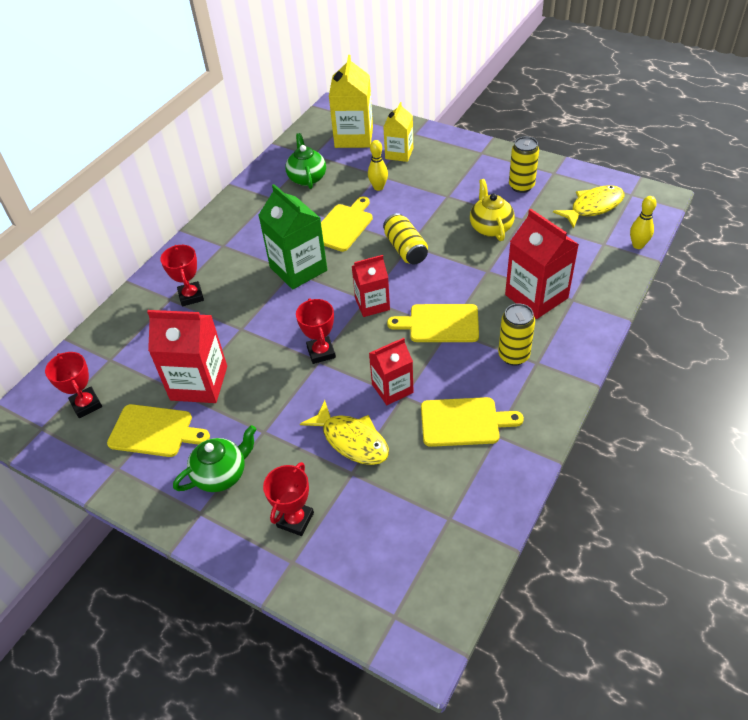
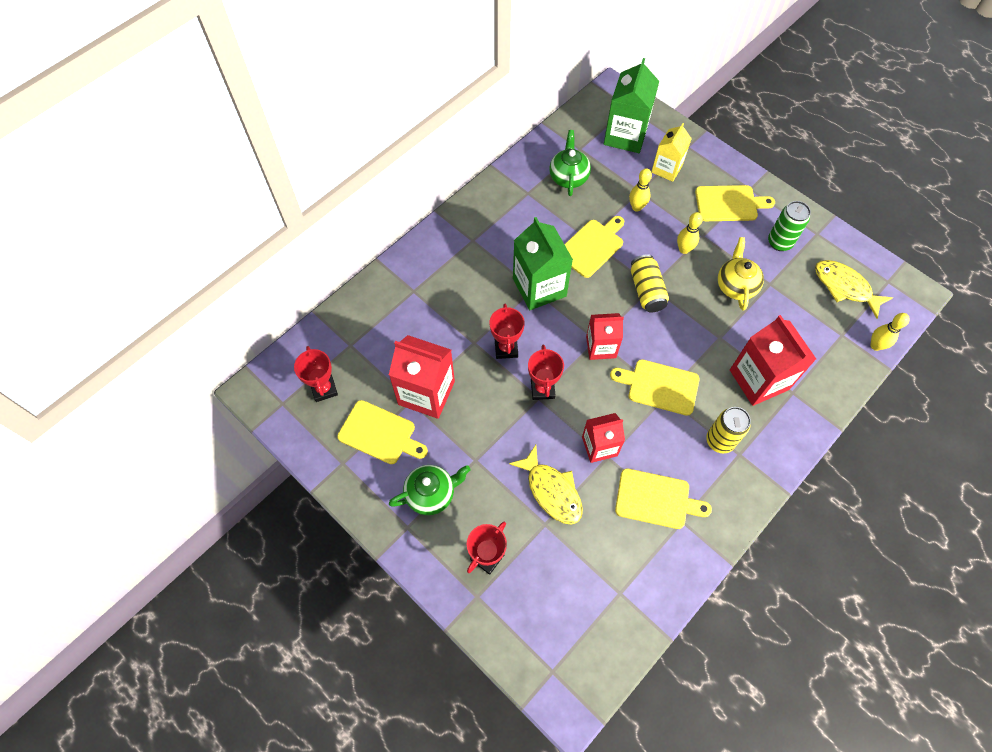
camera: 10 degrees right, 15 degrees up
(191, 296) = (434, 293): red trophy -> red trophy (506, 348)
(354, 137) = (625, 135): yellow carton -> green carton
(432, 210) = (684, 249): none -> yellow bowling pin
(465, 167) = (729, 203): none -> yellow cutting board
(521, 186) = (779, 242): yellow can -> green can
(593, 207) = (845, 287): yellow fish -> yellow fish turned 120 degrees counterclockwise

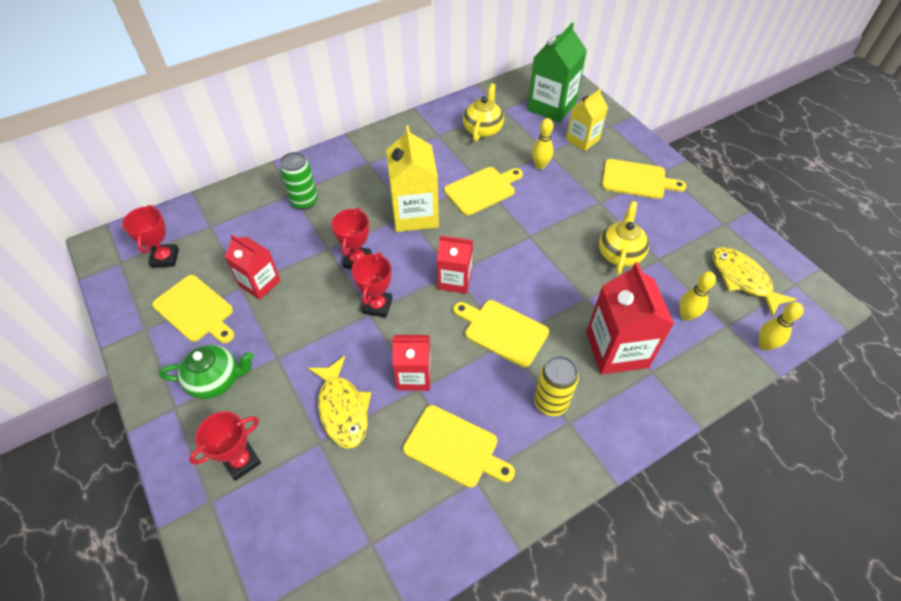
camera: 15 degrees right, 10 degrees down
(426, 393) = (260, 283): red carton -> red carton, size x0.63
(539, 287) = (415, 214): green carton -> yellow carton
(568, 177) = (483, 129): green teapot -> yellow teapot
(646, 290) = (523, 239): yellow can -> none
(684, 249) = (575, 210): yellow bowling pin -> yellow bowling pin (686, 315)
(779, 242) = (680, 223): green can -> green can (304, 202)

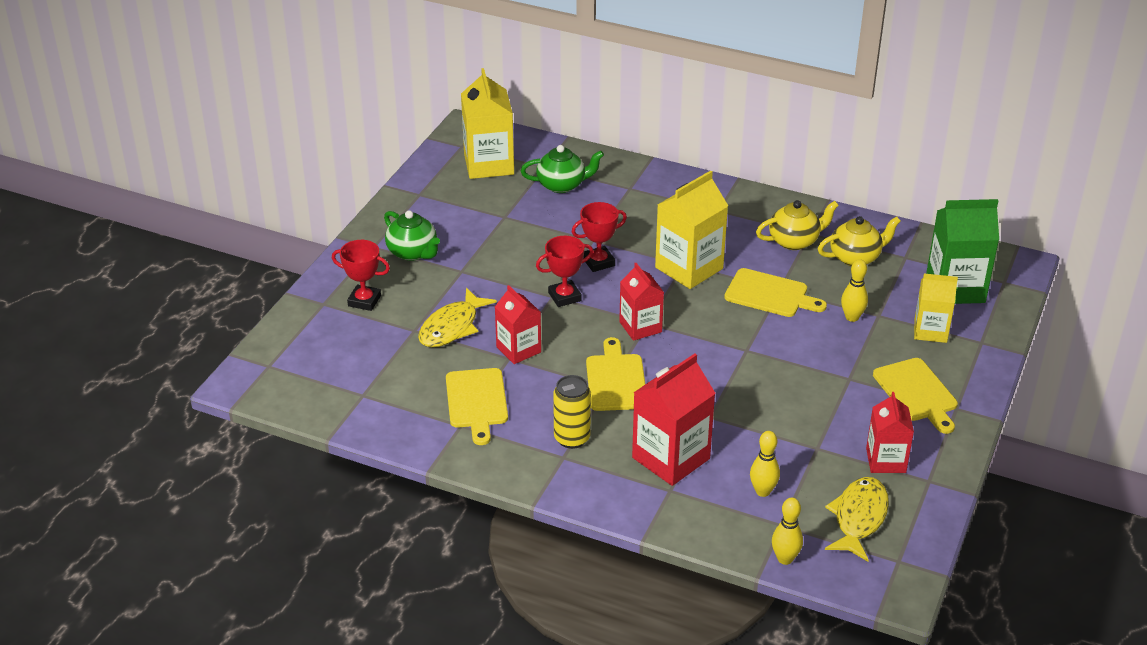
camera: 55 degrees right, 15 degrees down
(165, 258) = (489, 164): red trophy -> yellow carton
(195, 310) = (460, 207): yellow cutting board -> none
(244, 228) = (562, 185): none -> green teapot
(260, 283) = (518, 224): red carton -> red carton (886, 460)
(304, 202) = (628, 199): green can -> none
(620, 253) = (793, 418): yellow teapot -> yellow teapot (794, 241)

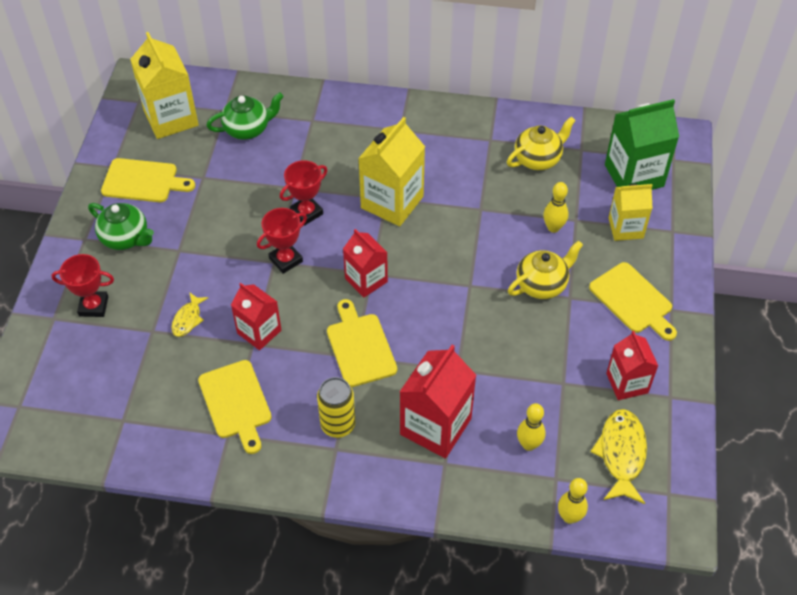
camera: 15 degrees left, 15 degrees up
(452, 327) = (188, 319): yellow fish -> yellow fish, size x0.57
(770, 294) = (473, 217): yellow cutting board -> yellow cutting board (143, 181)
(794, 241) = (479, 151): yellow teapot -> yellow teapot (542, 284)

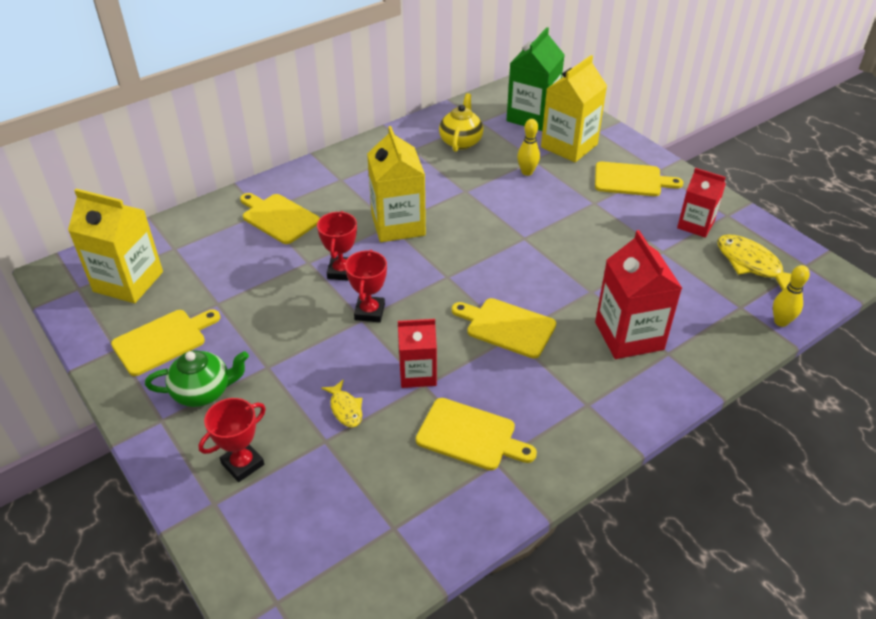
camera: 45 degrees left, 10 degrees down
(247, 129) = (213, 248): green teapot -> none
(318, 134) = (278, 218): none -> yellow cutting board
(338, 425) = (566, 388): yellow can -> none
(366, 280) = (449, 283): red carton -> none
(529, 444) = (697, 300): yellow bowling pin -> none
(542, 284) = (567, 207): yellow teapot -> none
(625, 228) = (569, 146): yellow carton -> yellow carton, size x1.58

